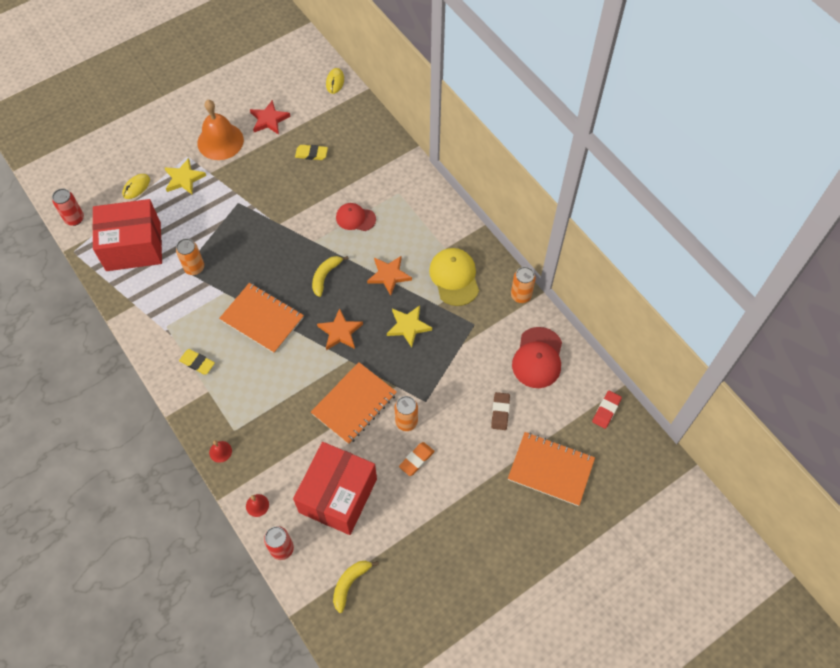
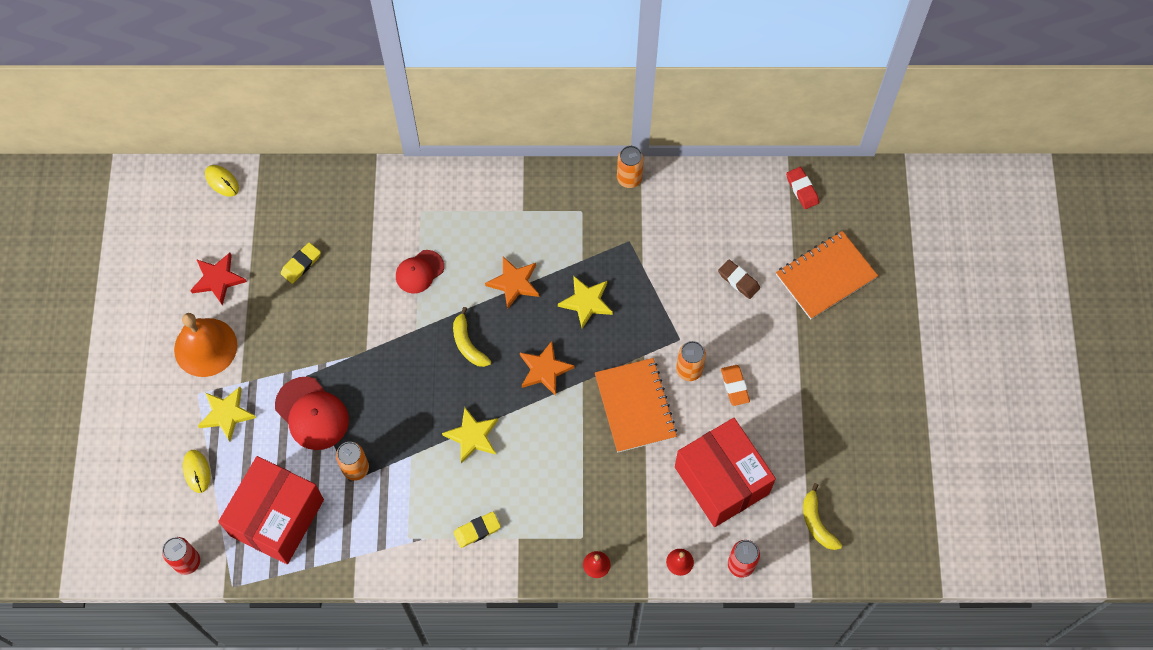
camera: 55 degrees left, 5 degrees up
(262, 319) = (472, 436): orange notebook -> yellow star
(454, 277) = (563, 224): yellow cap -> none
(537, 358) = (706, 210): red cap -> red cap (312, 413)

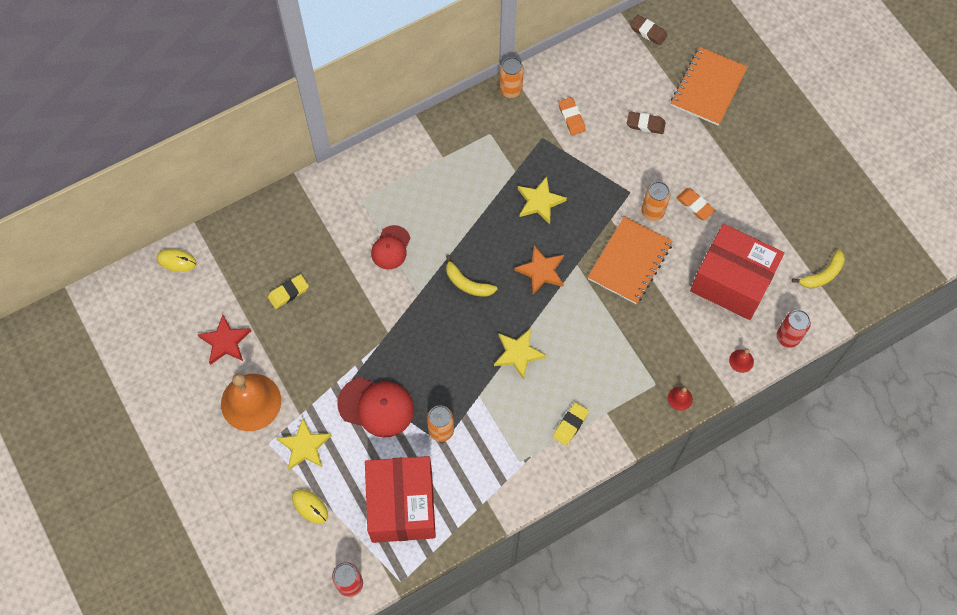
camera: 30 degrees left, 0 degrees up
(301, 264) = (288, 293): yellow eraser -> yellow eraser turned 45 degrees clockwise
(514, 283) = (473, 217): orange star -> none
(635, 406) = (629, 261): orange notebook -> orange notebook turned 75 degrees clockwise
(670, 236) = (571, 118): none -> orange eraser
(802, 189) = (648, 32): red eraser -> brown eraser
(817, 523) = (822, 275): yellow banana -> yellow banana turned 75 degrees counterclockwise

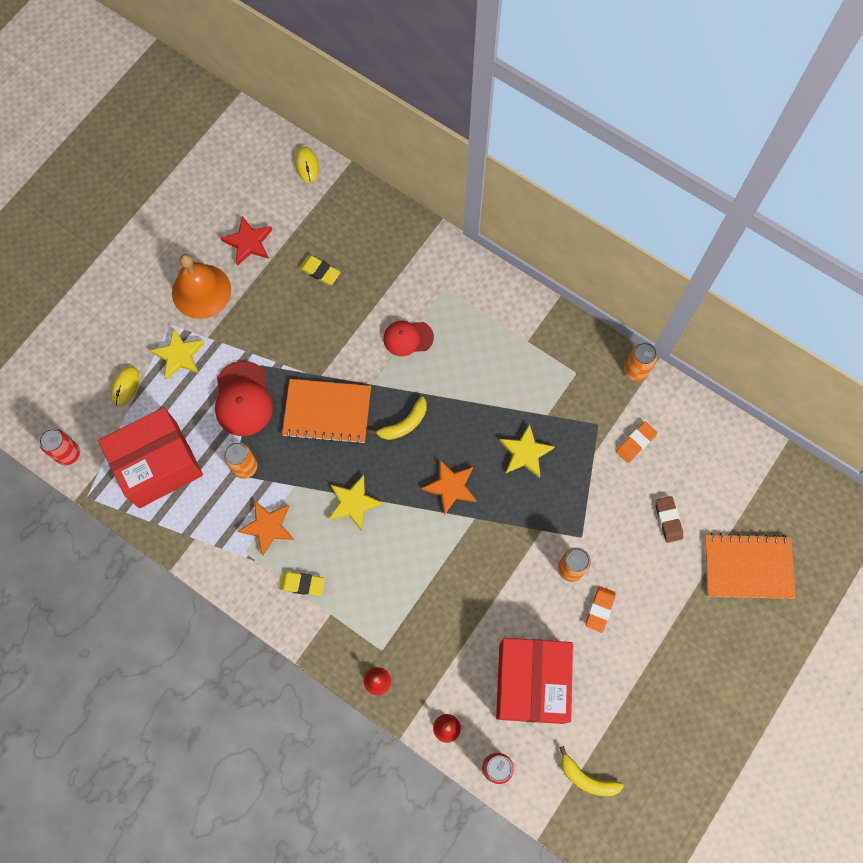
camera: 65 degrees right, 5 degrees up
(467, 283) = (404, 424): yellow banana -> yellow banana turned 135 degrees counterclockwise
(506, 433) = (268, 527): none -> orange star
(629, 261) = (503, 569): orange notebook -> orange notebook (327, 412)
(648, 32) = (781, 477): brown eraser -> none

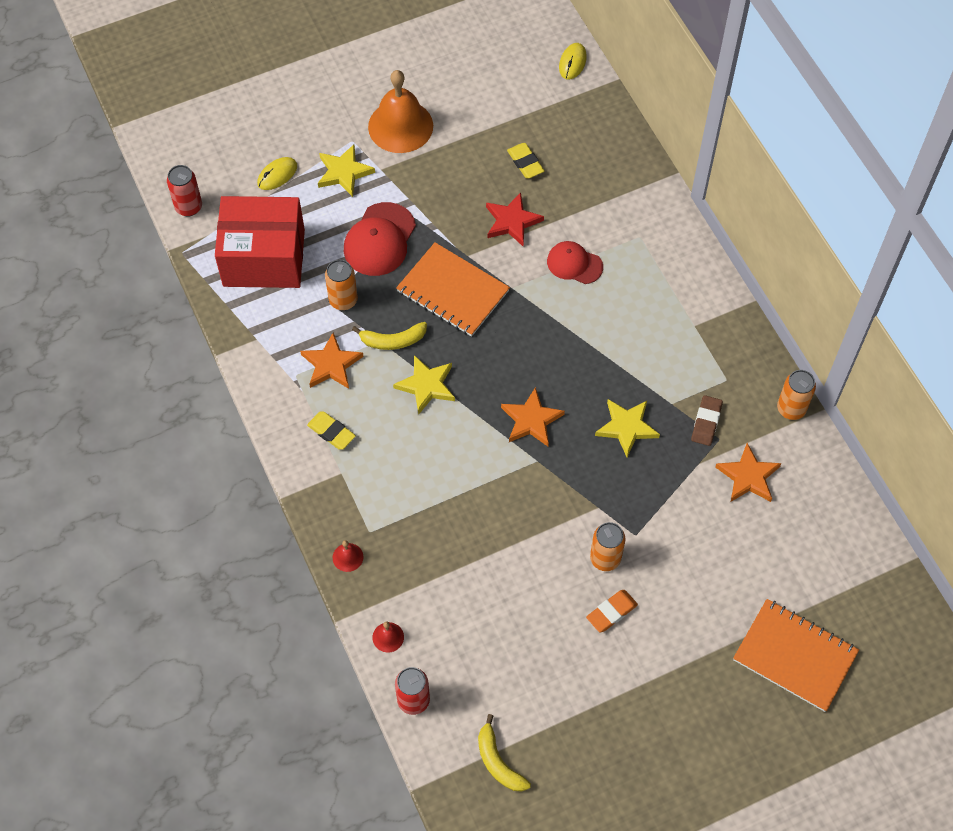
camera: 30 degrees right, 10 degrees down
(248, 242) = (472, 105): red star -> red star (512, 221)
(404, 424) = (521, 339): yellow banana -> yellow banana (393, 340)
(531, 683) = (498, 642): red box -> none
(636, 443) = (748, 476): orange eraser -> orange star
(668, 520) = (737, 566): brown eraser -> brown eraser (706, 422)

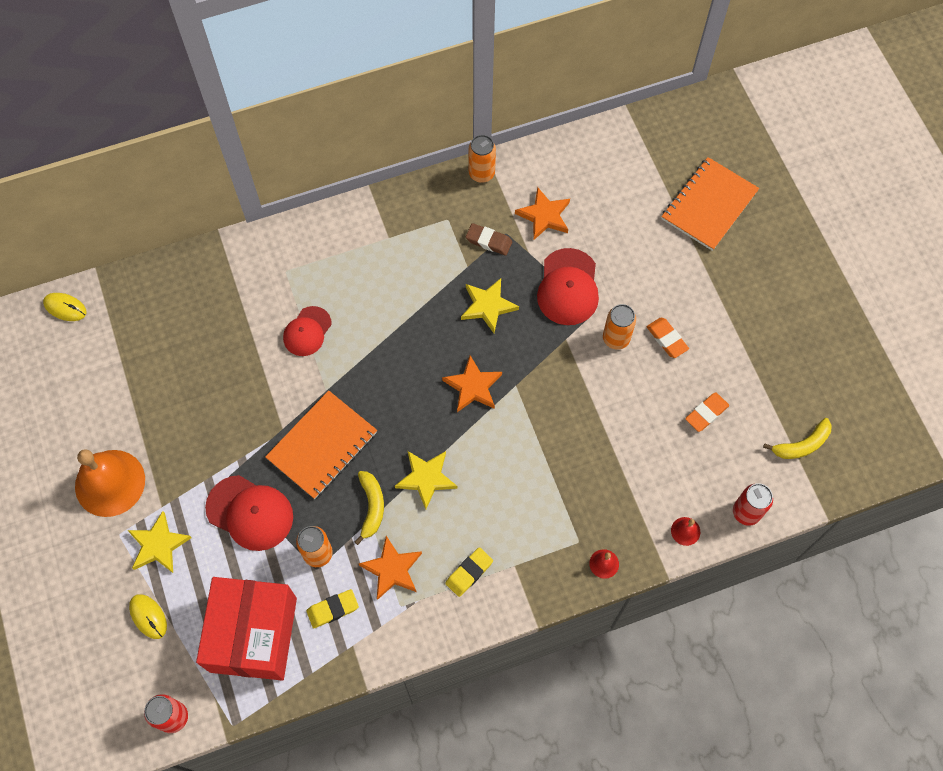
camera: 85 degrees left, 5 degrees up
(512, 221) = (249, 383): red star -> none
(525, 163) = (181, 364): yellow eraser -> yellow eraser (333, 609)
(526, 656) = (706, 413): none -> orange eraser
(661, 506) = (568, 287): none -> red cap

